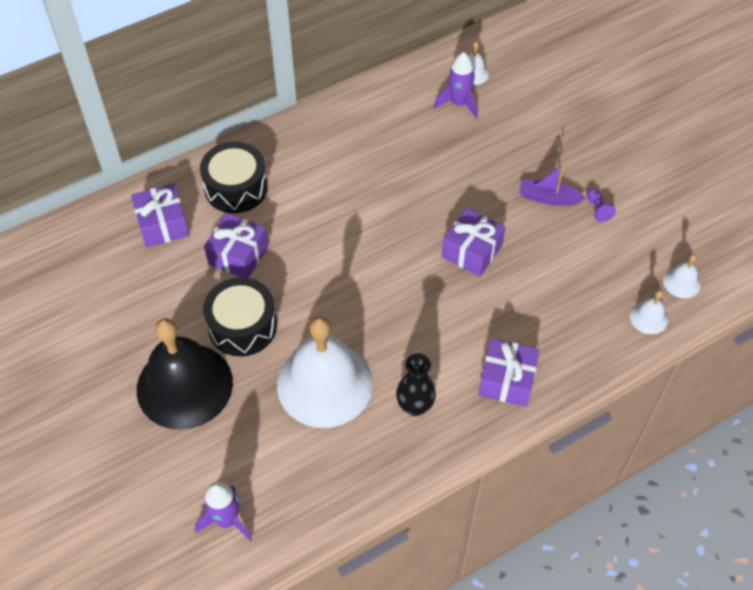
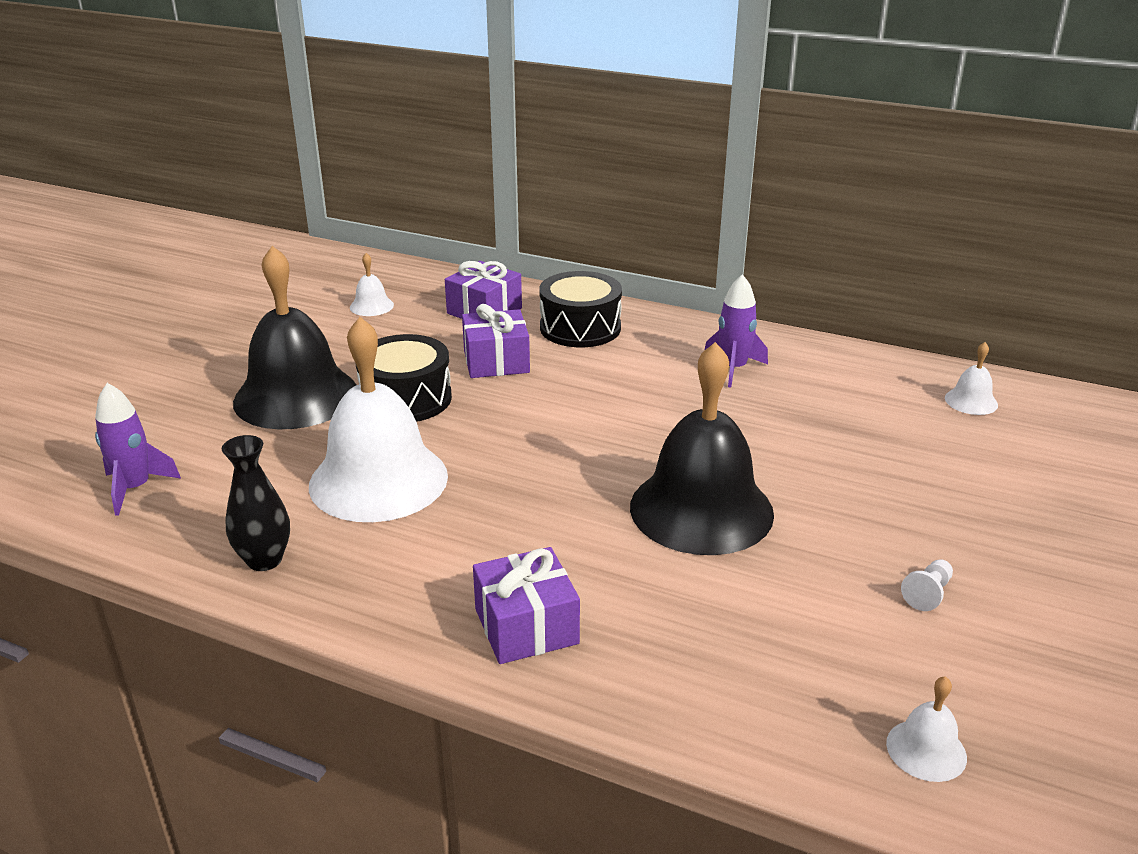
camera: 55 degrees right, 25 degrees down
(415, 406) = (407, 560): black vase -> black vase (264, 560)
(458, 103) = (908, 410): purple rocket -> purple rocket (733, 369)
(471, 251) = (701, 509): purple gift -> black bell
(548, 198) = (877, 539): purple boat -> none
(597, 209) = (927, 594): purple pawn -> white pawn
(648, 317) = (806, 737): white bell -> white bell (371, 306)

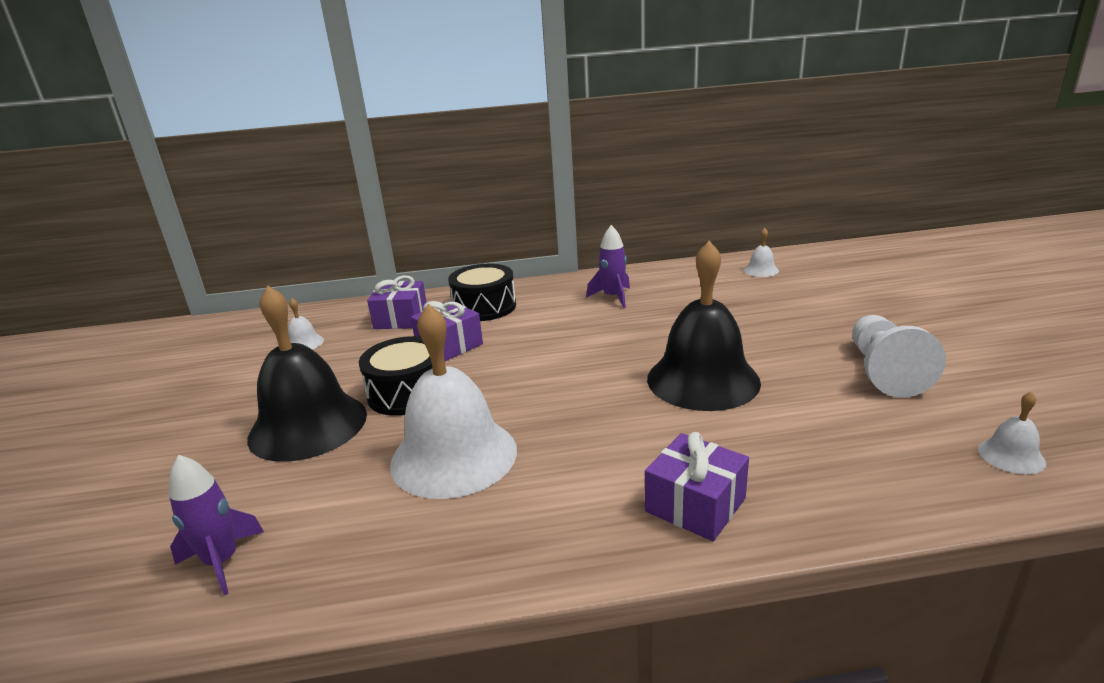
camera: 30 degrees left, 5 degrees down
(264, 560) = (425, 561): black vase -> none
(927, 594) = (884, 372): white pawn -> white pawn, size x2.37

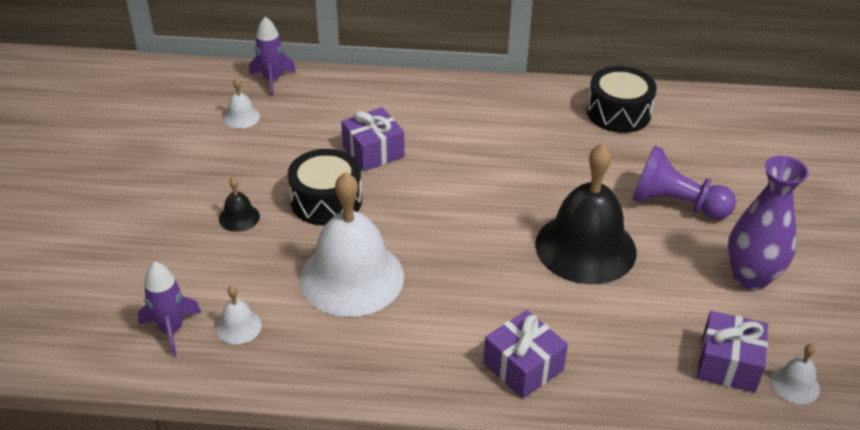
camera: 10 degrees right, 15 degrees up
(308, 425) = (239, 217): black bell -> black bell, size x0.41
(401, 319) = (335, 104): purple gift -> purple gift (728, 364)
(484, 307) = (417, 107): black drum -> black drum (618, 113)
(613, 297) = (546, 122): purple rocket -> purple rocket (272, 80)
(761, 270) = (713, 118): white bell -> white bell (238, 326)
(769, 331) = (675, 204): none -> purple pawn
(884, 372) = (750, 277): white pawn -> purple vase

